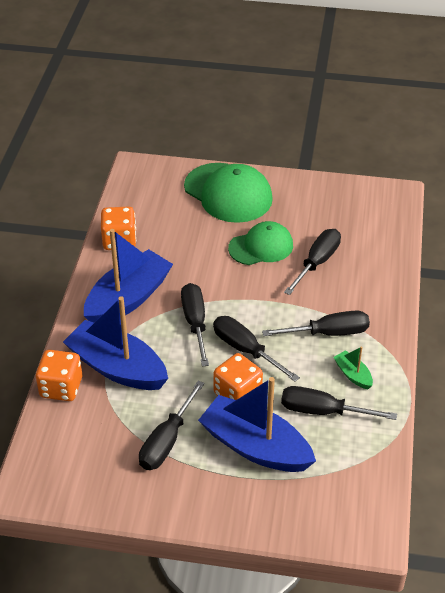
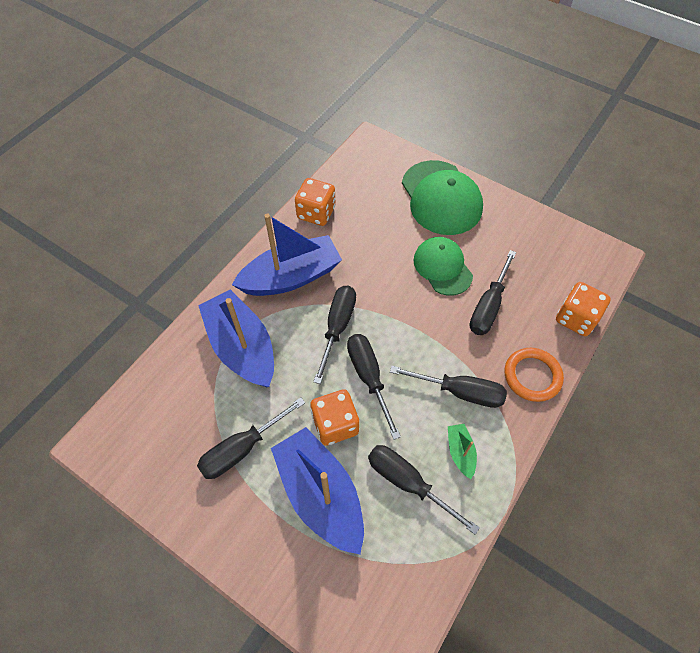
camera: 25 degrees right, 15 degrees up
(61, 388) = (183, 348): orange dice -> orange dice (576, 318)
(261, 247) = (442, 267): green cap -> green cap turned 120 degrees counterclockwise
(317, 263) = (488, 306): black screwdriver -> black screwdriver turned 150 degrees clockwise
(380, 301) = (532, 376): none -> orange ring

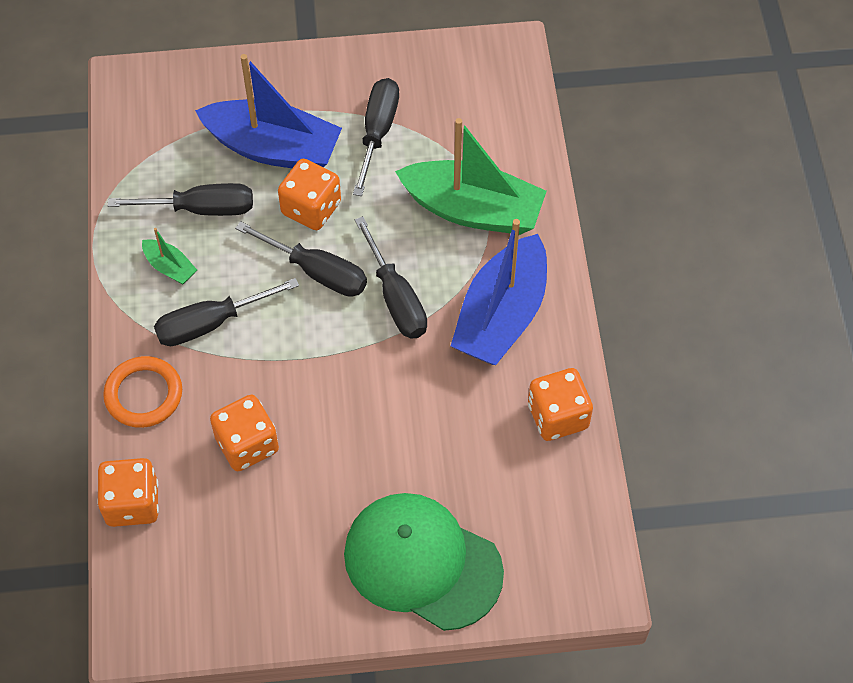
camera: 140 degrees right, 0 degrees up
(242, 347) = (473, 210): blue boat -> green boat
(442, 267) = (339, 456): green cap -> none
(488, 306) = (247, 444): black screwdriver -> orange dice

